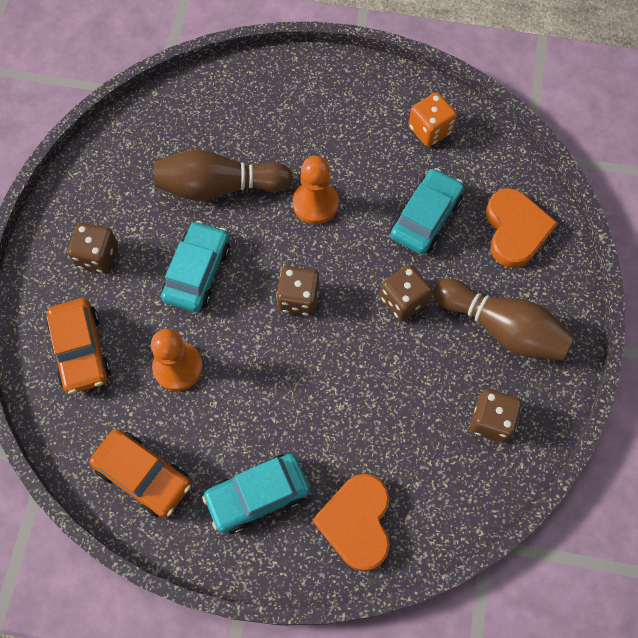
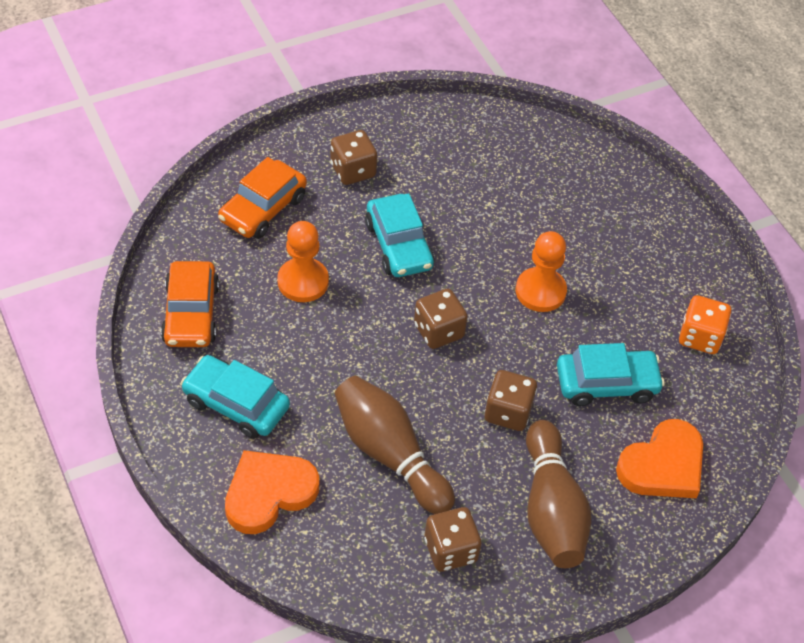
camera: 50 degrees right, 15 degrees down
(197, 272) = (398, 245): turquoise car -> turquoise car turned 90 degrees clockwise
(219, 187) = (491, 213): brown bowling pin -> brown bowling pin (389, 454)

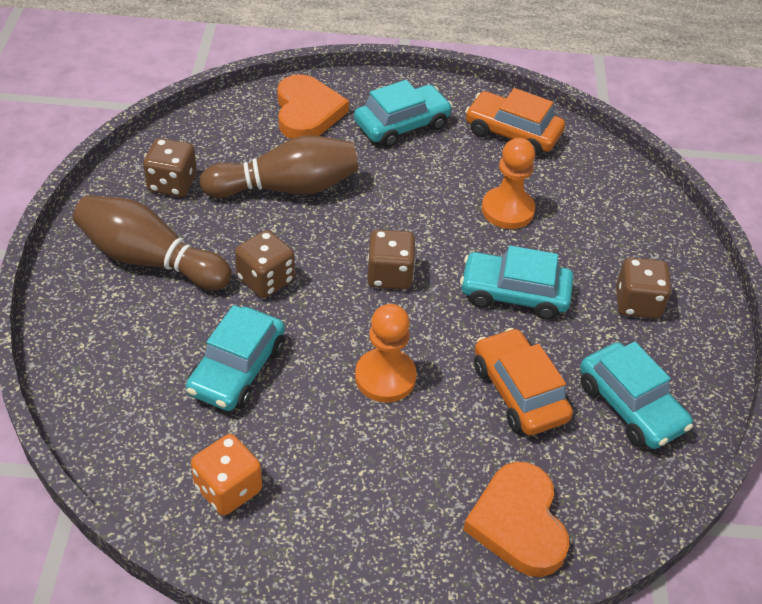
camera: 120 degrees right, 5 degrees down
(263, 209) = (614, 218): orange car -> orange car (519, 392)
(456, 150) = (630, 406): none -> turquoise car
(663, 465) = (118, 362): orange heart -> orange heart (518, 523)

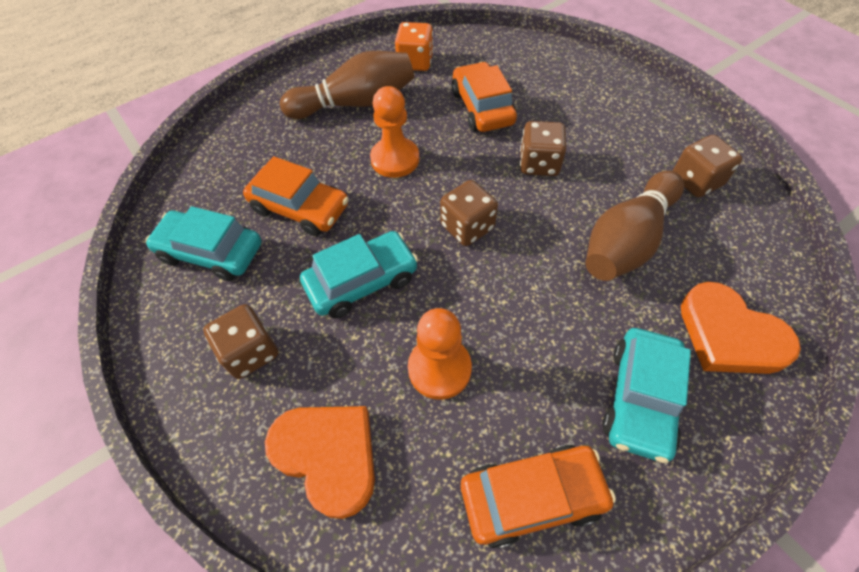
camera: 145 degrees right, 10 degrees up
(149, 259) = (619, 126): brown bowling pin -> brown bowling pin (356, 103)
(237, 369) = (482, 108): turquoise car -> orange car
(518, 523) = (247, 138): orange heart -> orange heart (328, 456)

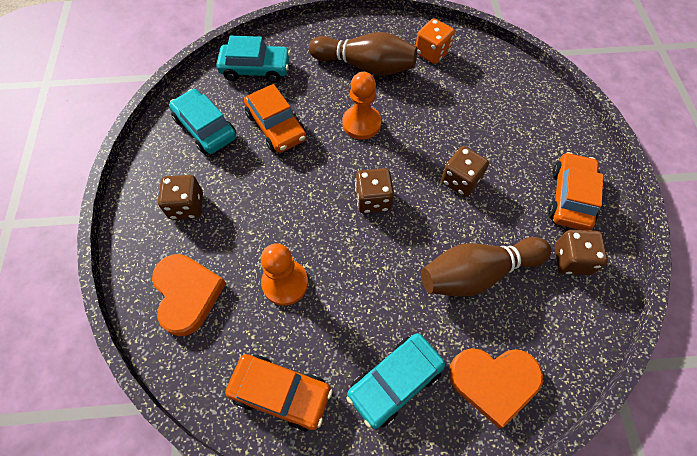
camera: 30 degrees right, 5 degrees up
(362, 281) = (279, 199): turquoise car -> turquoise car (255, 69)
(482, 108) = (453, 114): orange car -> orange car (570, 197)
(729, 335) = (493, 382): orange heart -> orange heart turned 75 degrees counterclockwise

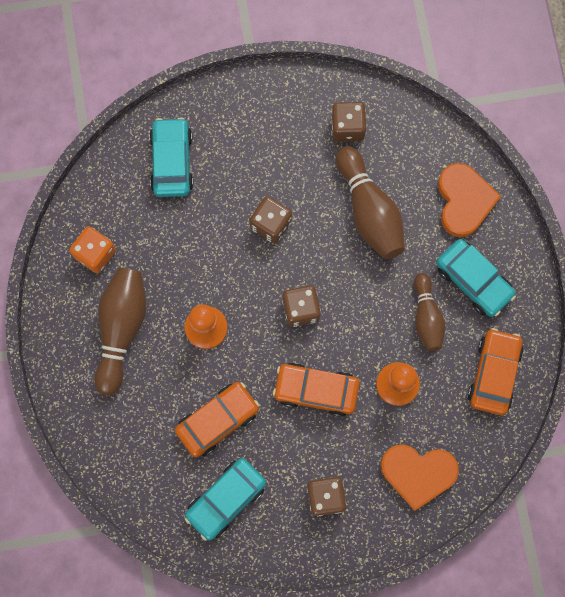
camera: 95 degrees left, 15 degrees up
(187, 294) = (418, 473): orange heart -> orange heart turned 150 degrees counterclockwise
(255, 69) = (134, 458): turquoise car -> turquoise car (172, 161)
(355, 322) = (426, 317): none -> brown bowling pin
(570, 197) = (281, 121): orange car -> orange car (316, 390)

